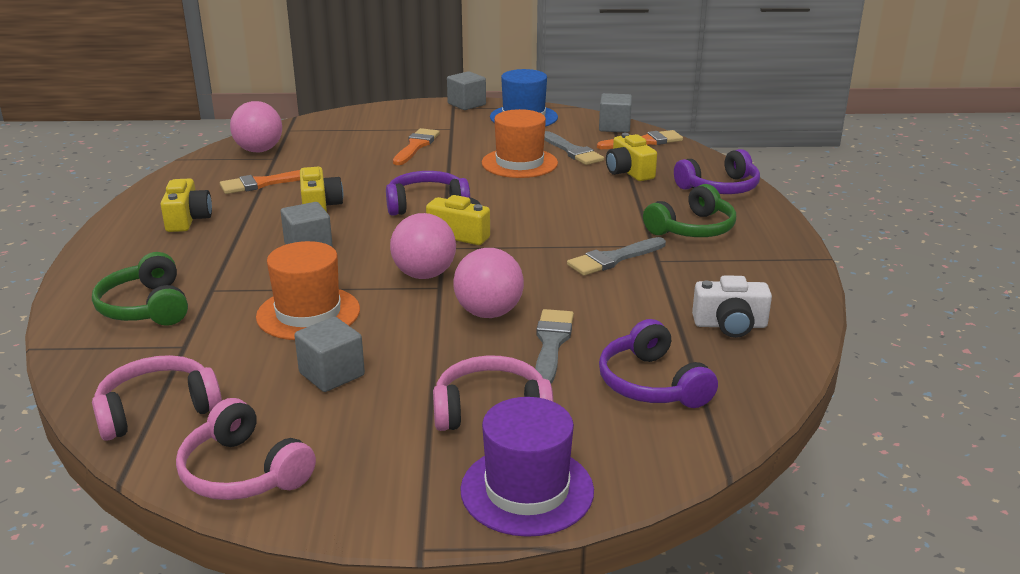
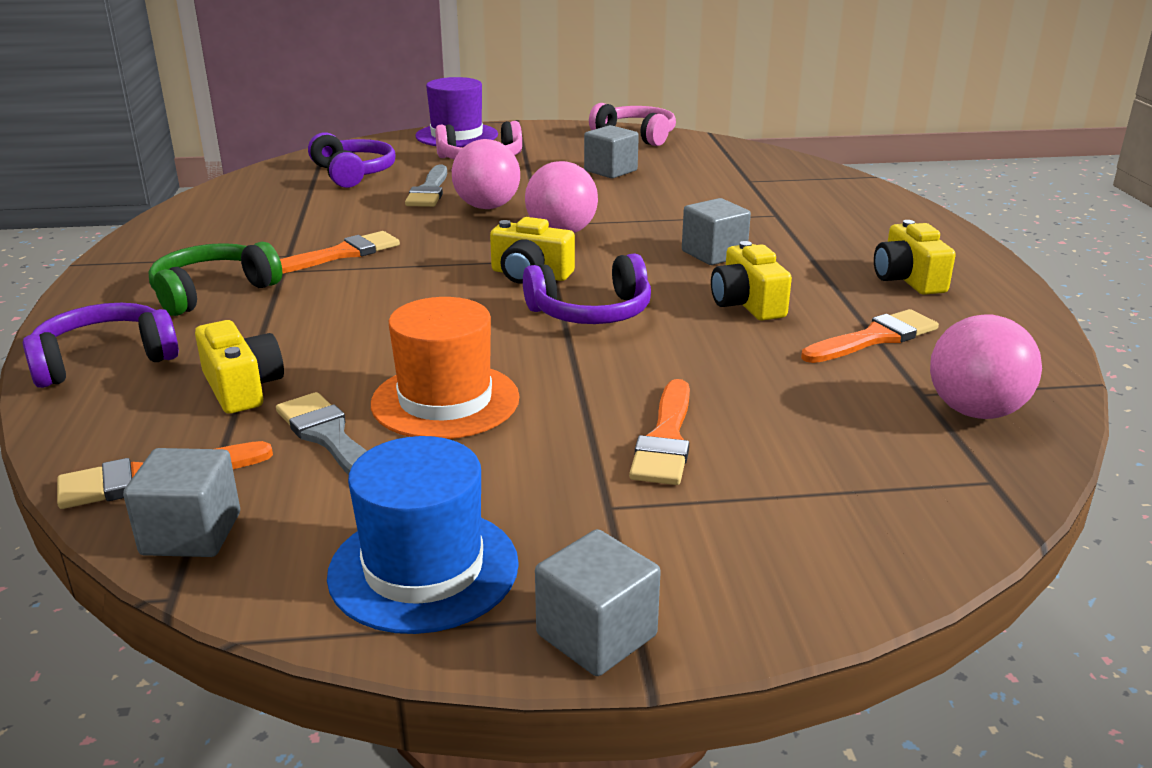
camera: 175 degrees right, 0 degrees up
(146, 307) = (820, 201): green headphones -> none
(157, 410) = (724, 153): pink headphones -> none
(308, 313) = (661, 202): orange hat -> none
(613, 259) = (341, 254): grey brush -> orange brush
(730, 325) = (256, 206): white camera -> none

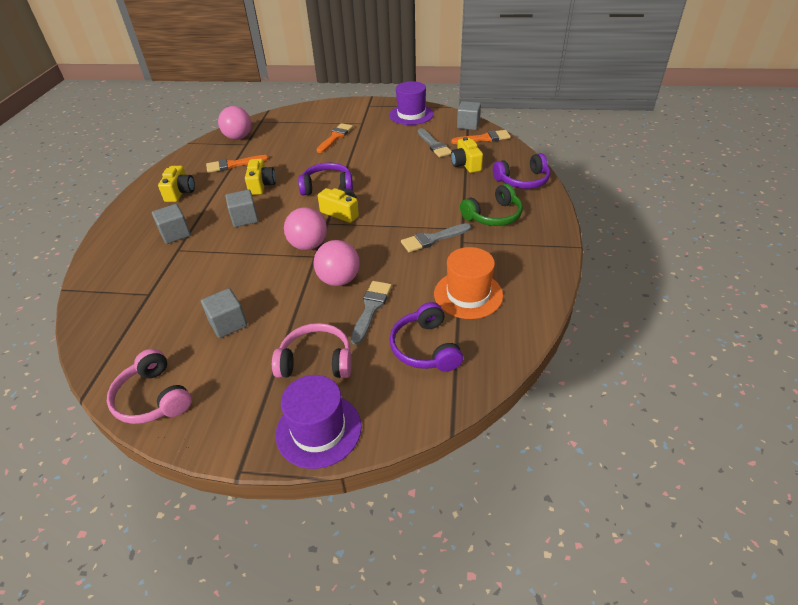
camera: 165 degrees left, 15 degrees up
(341, 254) = (433, 239): orange brush -> grey brush
(423, 569) = (411, 115): blue hat -> purple hat
(445, 401) = (396, 154): orange hat -> orange hat (468, 294)
(596, 635) = (378, 103): grey cube -> grey cube (175, 234)

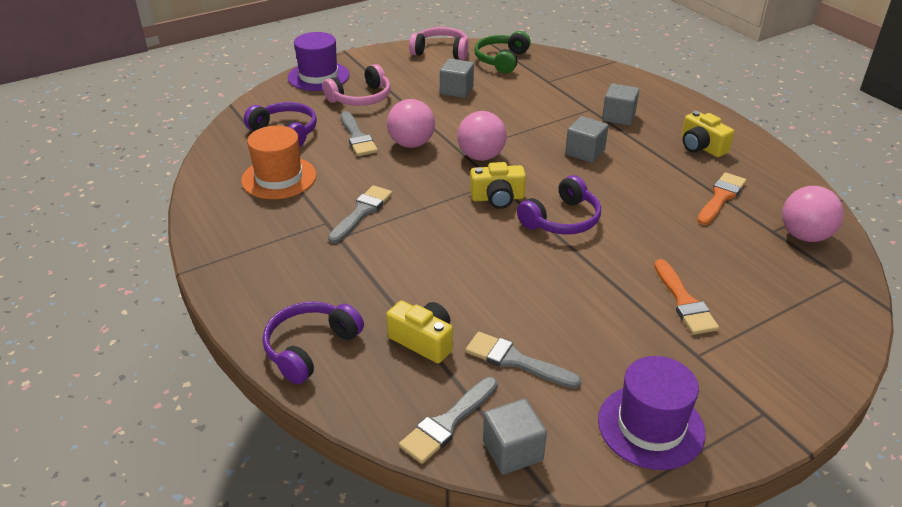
camera: 140 degrees right, 5 degrees down
(261, 185) = (637, 189): yellow camera -> none
(484, 138) = (447, 423): orange brush -> grey brush
(493, 216) = (313, 269): green headphones -> green headphones (501, 60)

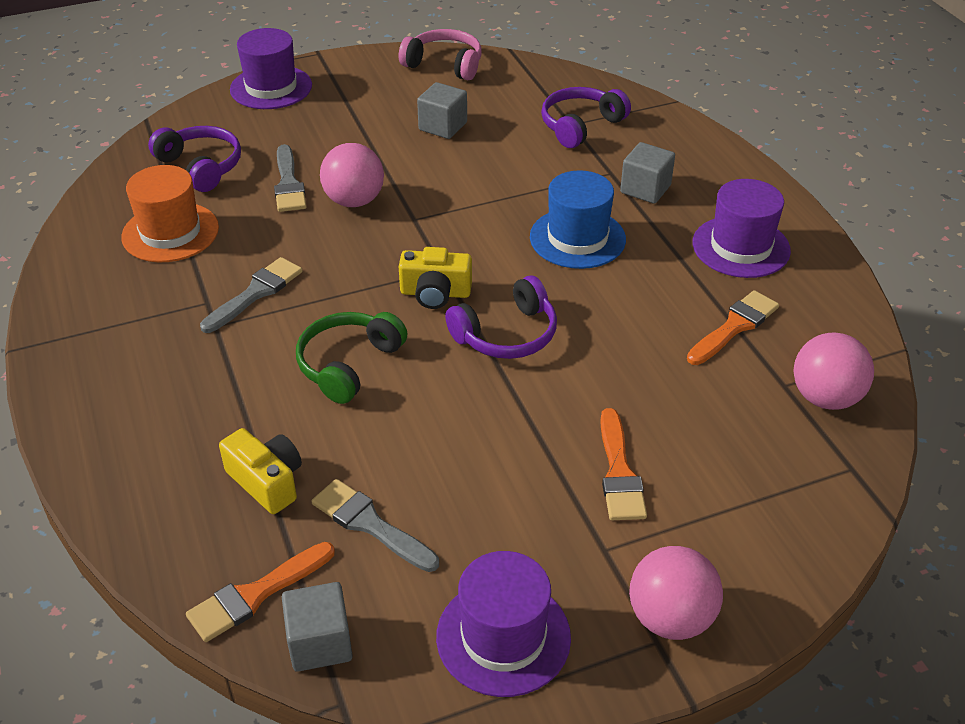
camera: 10 degrees right, 5 degrees up
(310, 348) = (128, 472): purple headphones -> purple headphones (580, 126)
(361, 98) = (314, 126): pink headphones -> none
(447, 423) = (256, 594): grey brush -> orange brush
(481, 156) = (437, 229): pink ball -> pink ball (670, 618)
(501, 60) = (521, 85): green headphones -> green headphones (348, 364)
(585, 152) = (577, 238): grey cube -> blue hat
(701, 147) = (741, 247): yellow camera -> purple hat

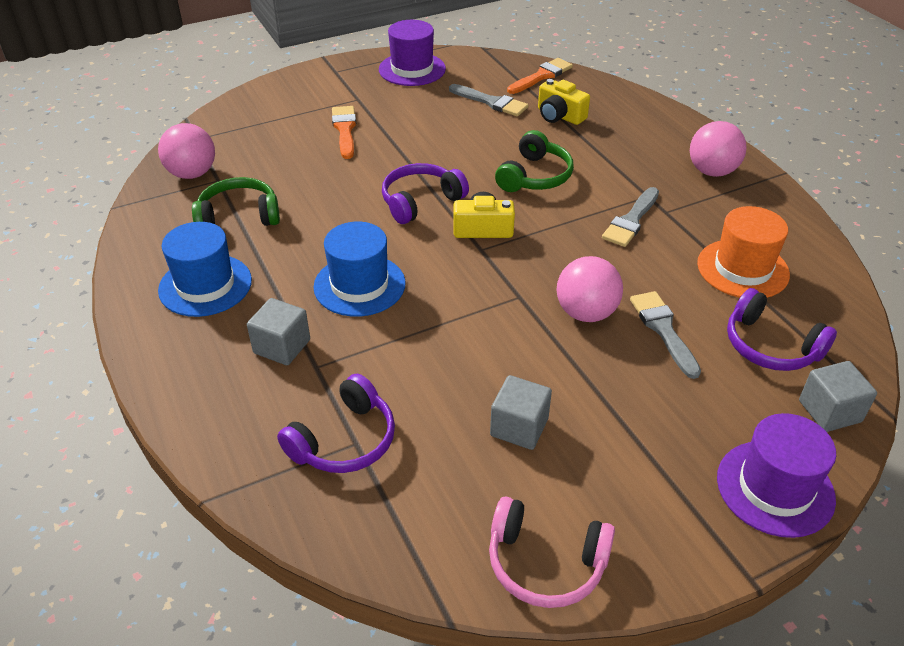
camera: 175 degrees right, 0 degrees up
(320, 643) = (502, 64): grey cube -> grey cube (829, 411)
(670, 618) = (327, 78): pink ball -> pink ball (712, 171)
(734, 326) = (239, 216): orange brush -> green headphones
(741, 247) = (205, 285): purple hat -> blue hat

